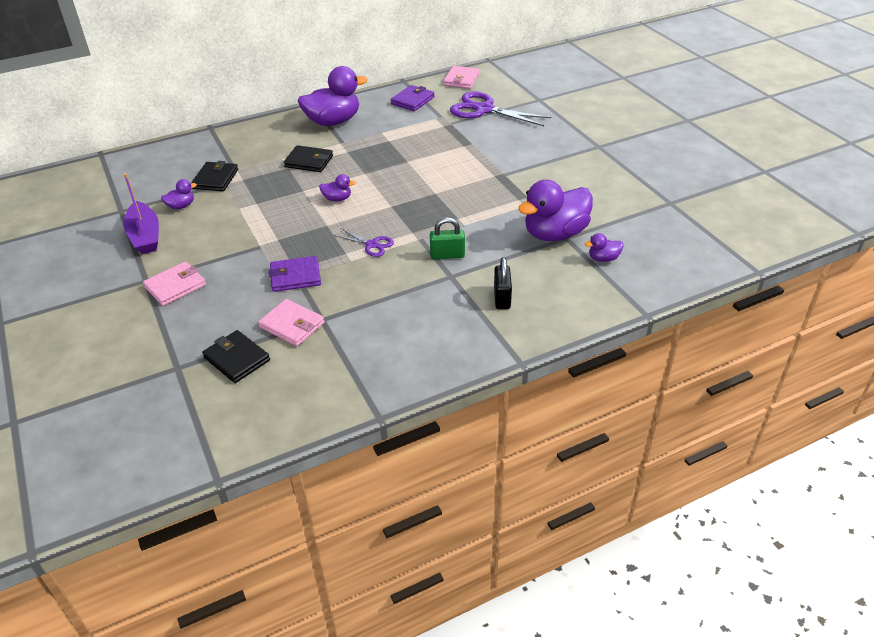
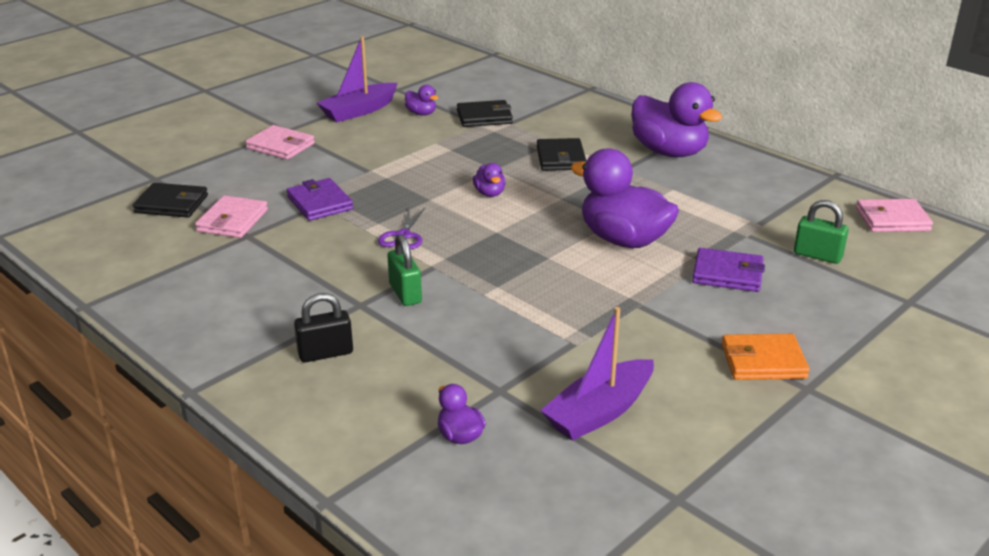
camera: 70 degrees right, 10 degrees down
(237, 359) = (171, 204): black wallet -> black wallet turned 75 degrees clockwise
(412, 100) = (783, 194): purple wallet -> purple wallet (727, 274)
(484, 110) = (817, 255): purple scissors -> green padlock
(555, 234) = (503, 377): purple duck -> purple duck (623, 240)
(572, 151) = (763, 361): none -> orange wallet
(597, 209) = (599, 412): none -> purple boat

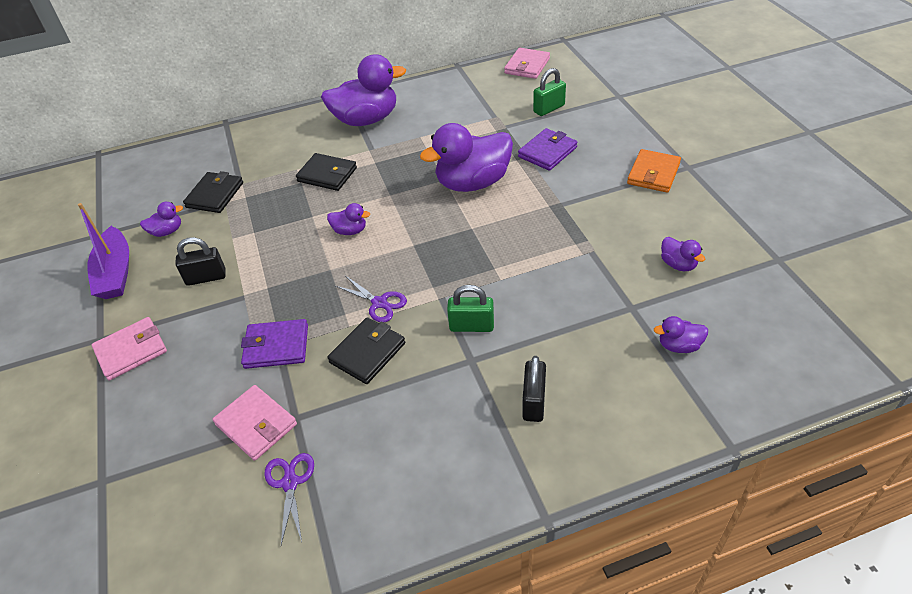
camera: 60 degrees left, 15 degrees up
(171, 204) = (176, 474): black wallet -> black wallet (367, 353)
(181, 253) = (290, 483): none -> purple scissors
(379, 148) = (206, 277): none -> black padlock
(599, 412) = (678, 264): purple boat -> purple duck

